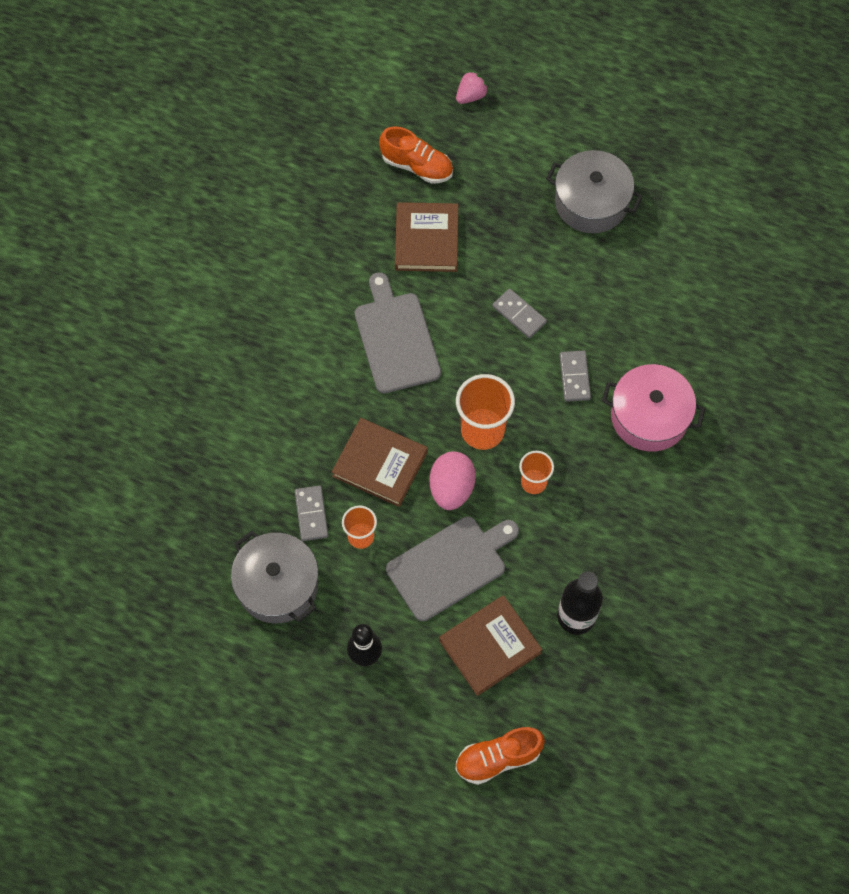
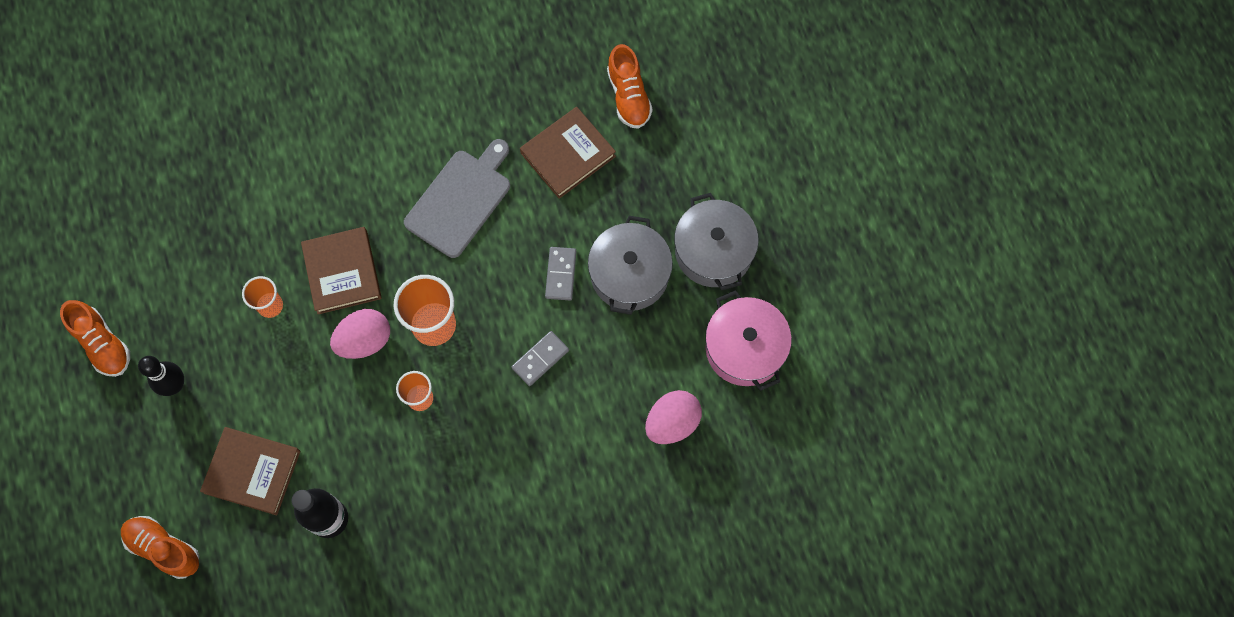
camera: 50 degrees right, 5 degrees up
(277, 585) = (183, 278): grey pot -> grey pot (629, 274)
(280, 687) = (103, 344): none -> orange shoe
(311, 514) = (260, 256): grey domino -> none
(450, 565) = (298, 390): grey cutting board -> none
(471, 96) = (730, 86): pink strawberry -> none
(649, 416) = (553, 444): pink pot -> pink pot (745, 348)
(700, 326) = (672, 422): none -> pink egg

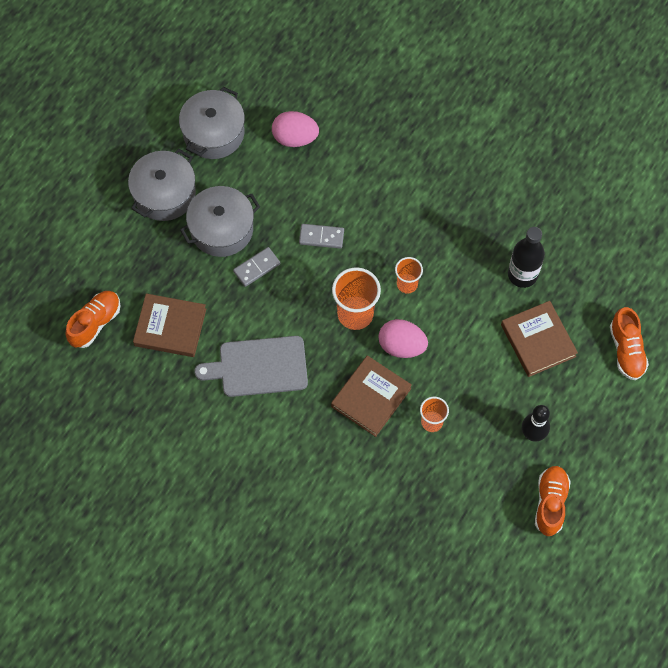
camera: 130 degrees left, 5 degrees down
(745, 348) = (213, 133): pink pot -> grey pot

